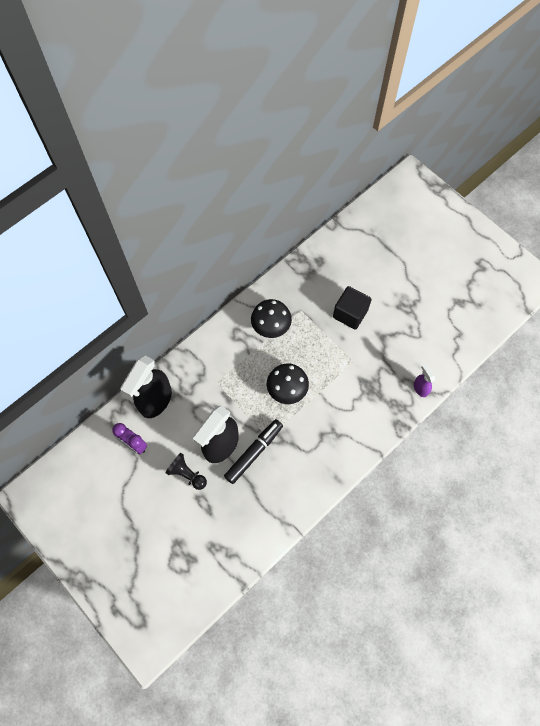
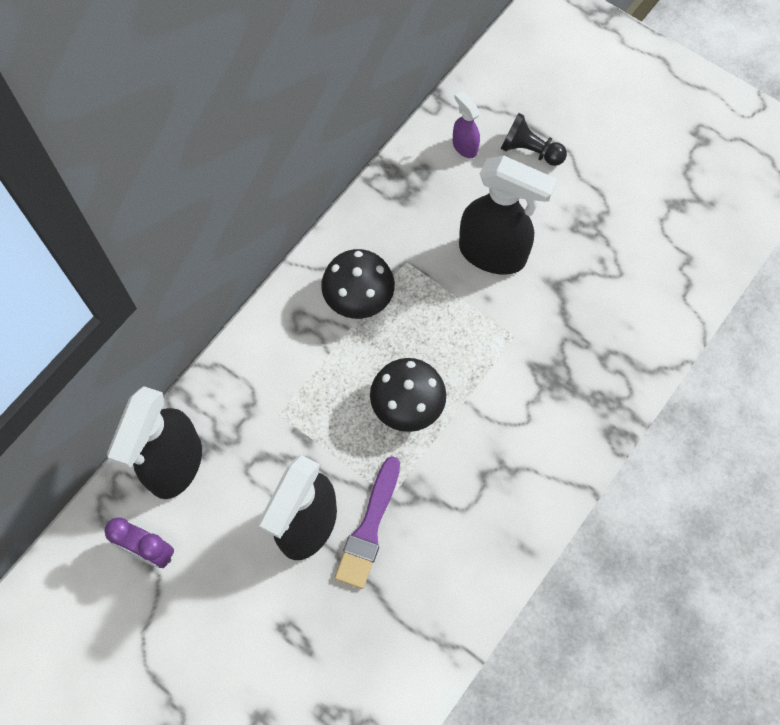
camera: 10 degrees left, 0 degrees up
(187, 474) = (255, 588): black pawn -> black pawn (530, 150)
(254, 452) = (369, 528): black marker -> purple brush
(350, 313) = (493, 254): black cube -> black spray bottle
(420, 388) = (639, 364): purple spray bottle -> purple spray bottle (464, 146)

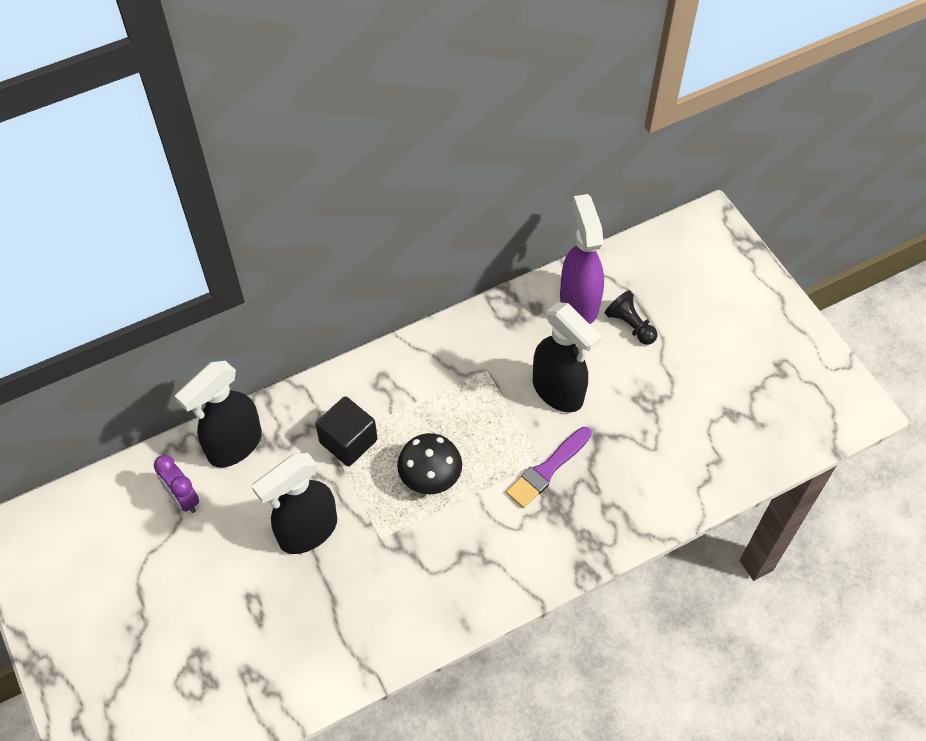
camera: 25 degrees right, 10 degrees down
(299, 404) = (348, 441): none -> black cube
(358, 297) = (435, 381): black mushroom -> none
(369, 528) = (352, 554): purple brush -> purple brush (547, 469)
(464, 146) = (578, 302): purple spray bottle -> purple spray bottle, size x2.12

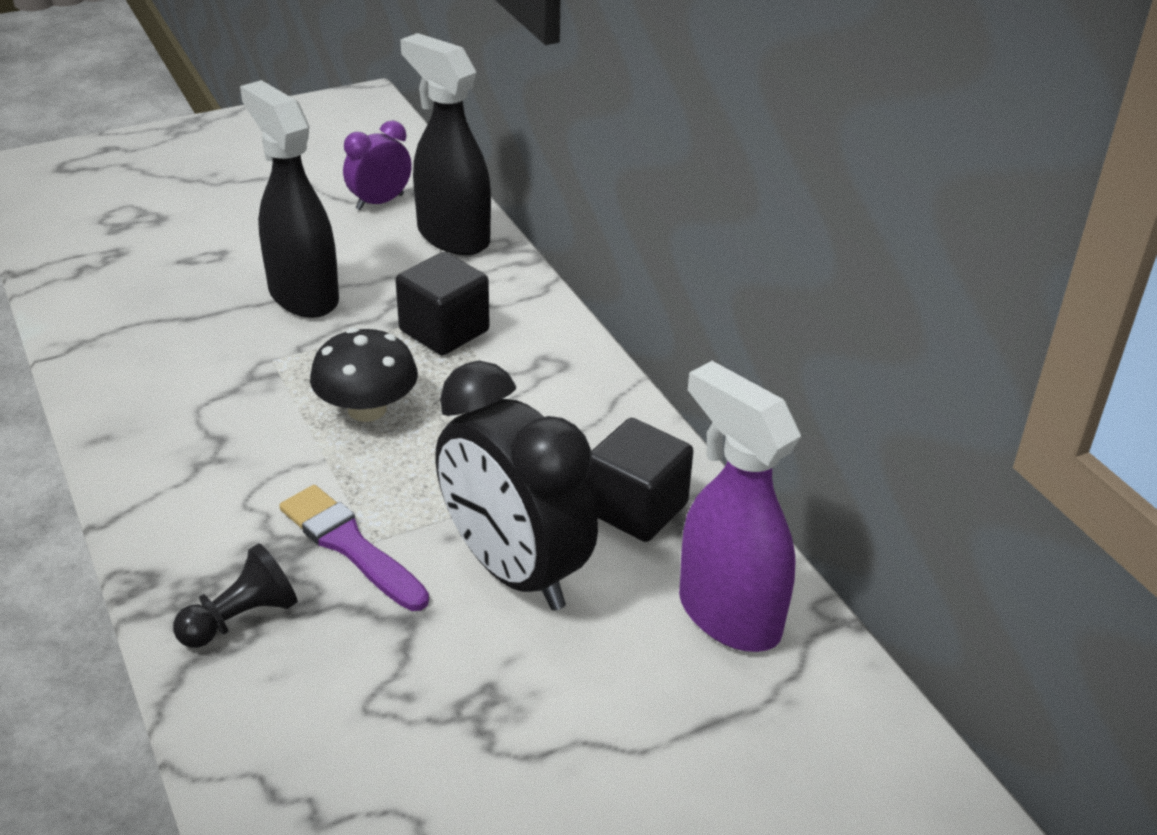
camera: 90 degrees right, 20 degrees down
(507, 338) = (636, 508): none -> black cube
(558, 392) = (514, 570): black spray bottle -> black clock
(578, 302) = (727, 614): purple spray bottle -> purple spray bottle turned 120 degrees counterclockwise
(630, 325) = (673, 695): black pawn -> black pawn (241, 618)

